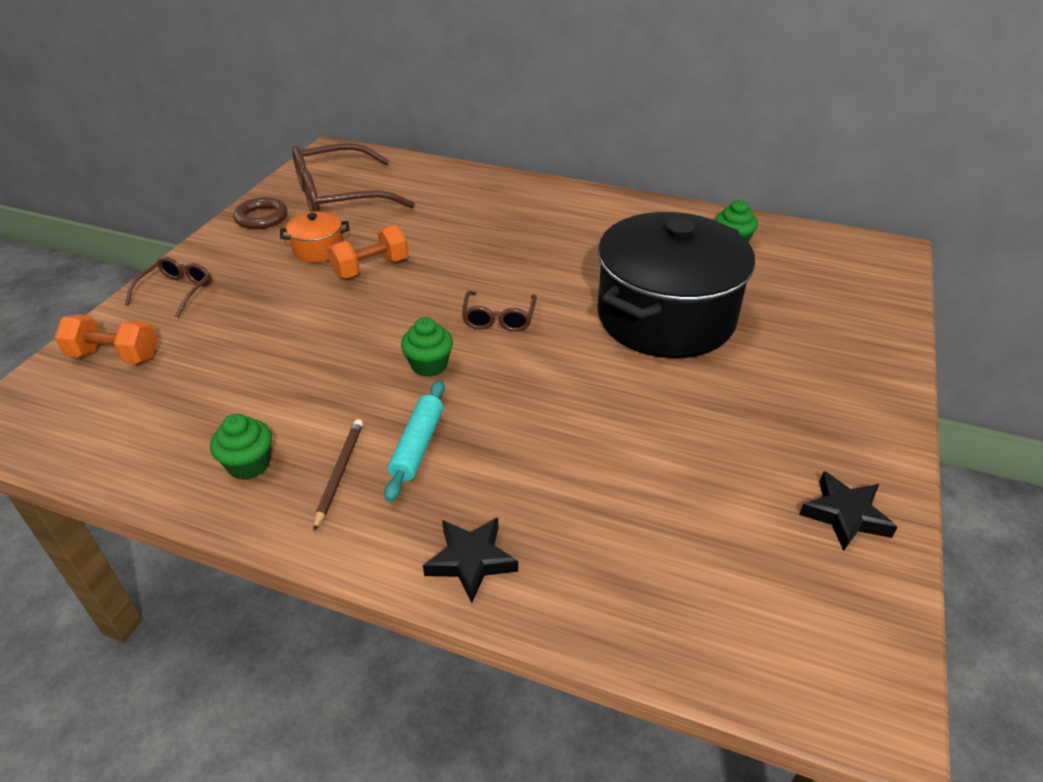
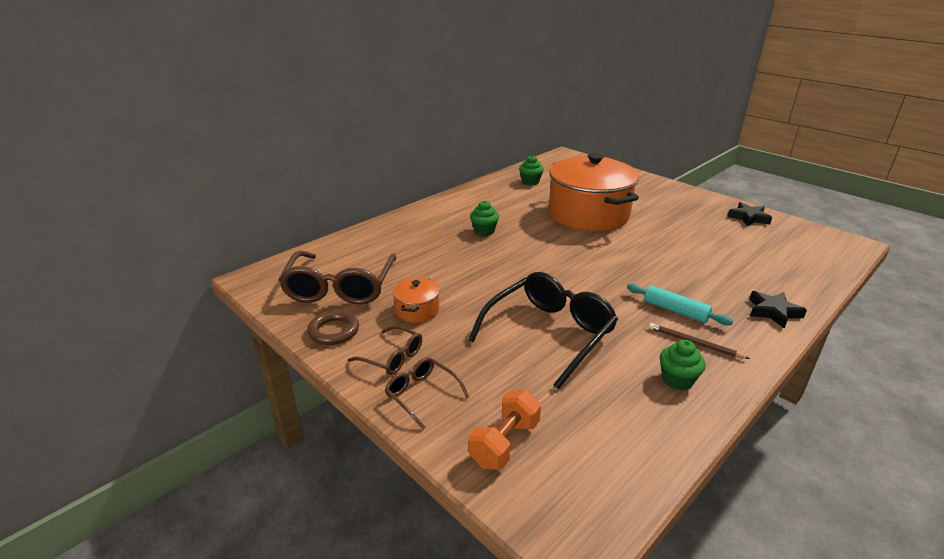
camera: 65 degrees left, 10 degrees down
(311, 345) = (549, 333): none -> black glasses
(371, 268) = (464, 292): orange dumbbell -> none
(429, 365) = (597, 291): green cupcake -> green cupcake (484, 231)
(499, 318) = (560, 259): brown glasses -> brown glasses (392, 357)
(665, 317) = (588, 214): black pot -> orange pot

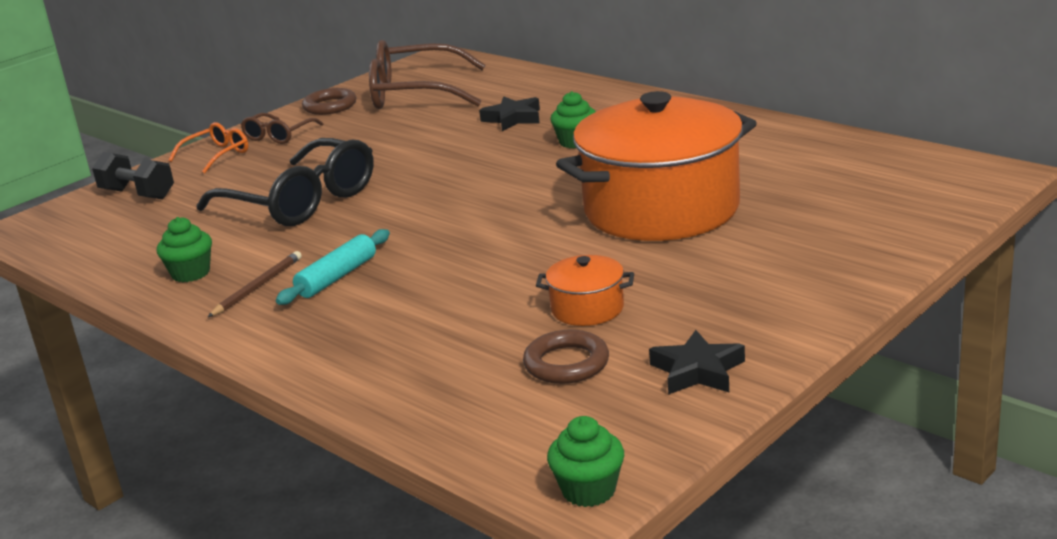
camera: 90 degrees right, 5 degrees down
(417, 310) = (363, 133): orange pot -> orange pot (587, 309)
(422, 394) = (217, 155): brown glasses -> orange glasses
(505, 443) = (137, 194): orange dumbbell -> black dumbbell
(530, 182) = (800, 154): green cupcake -> green cupcake (588, 490)
(754, 243) = (566, 363): none -> brown ring
(773, 312) = (319, 353): black star -> black star (513, 118)

